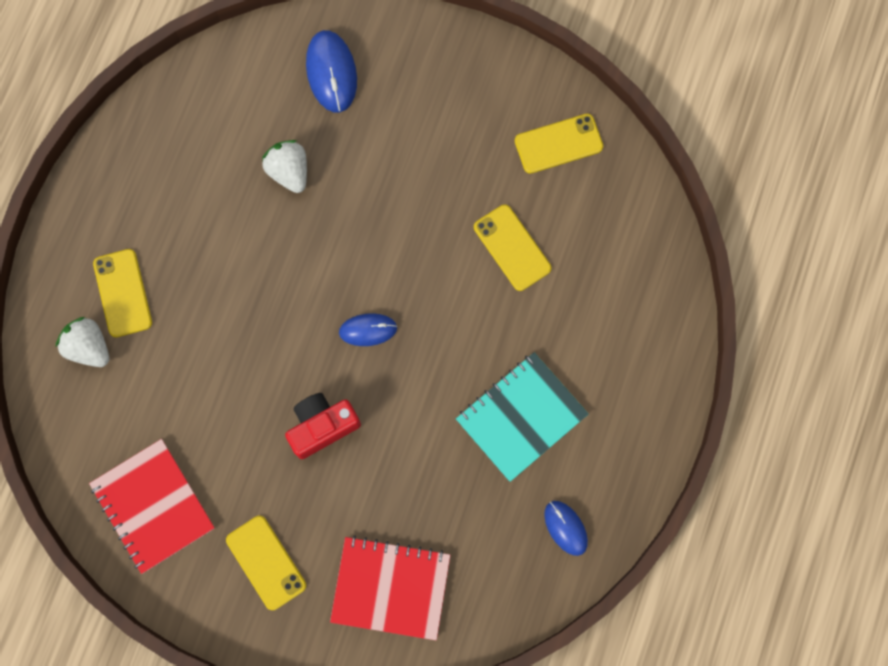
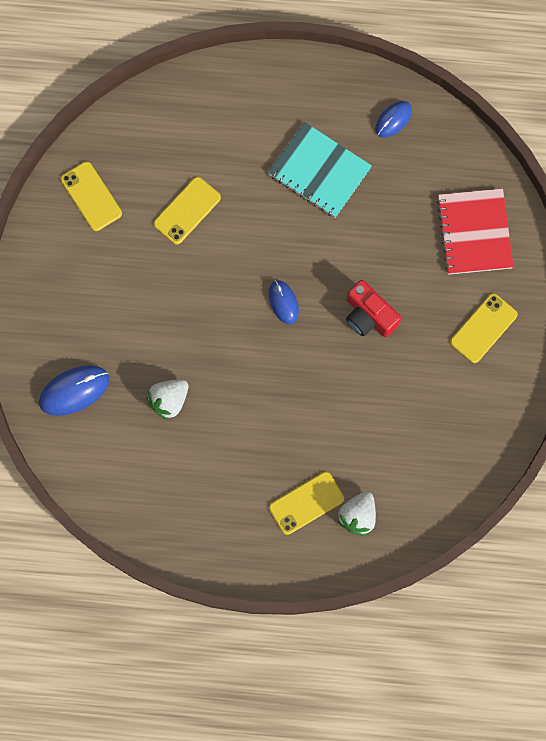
camera: 105 degrees left, 0 degrees up
(153, 506) = (467, 425): red notebook -> none

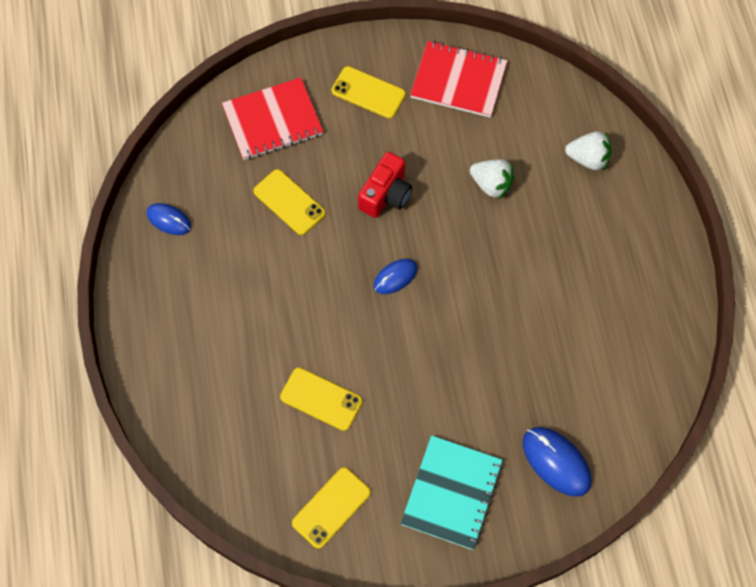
camera: 105 degrees left, 10 degrees down
(169, 400) = (534, 361): white strawberry -> white strawberry (491, 184)
(306, 503) = (592, 206): yellow phone -> yellow phone (289, 202)
(319, 171) = (243, 277): turquoise notebook -> turquoise notebook (451, 493)
(475, 418) = (458, 81): none -> red notebook

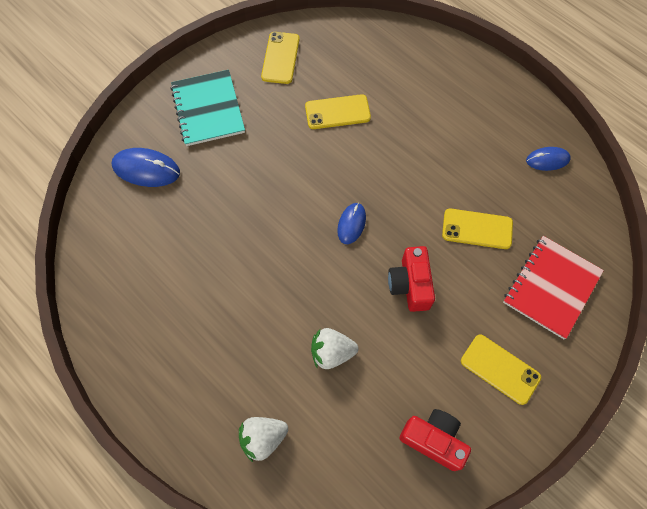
camera: 145 degrees right, 0 degrees up
(368, 93) = (500, 369): yellow phone -> yellow phone turned 45 degrees clockwise
(458, 81) = (433, 440): red notebook -> red camera

